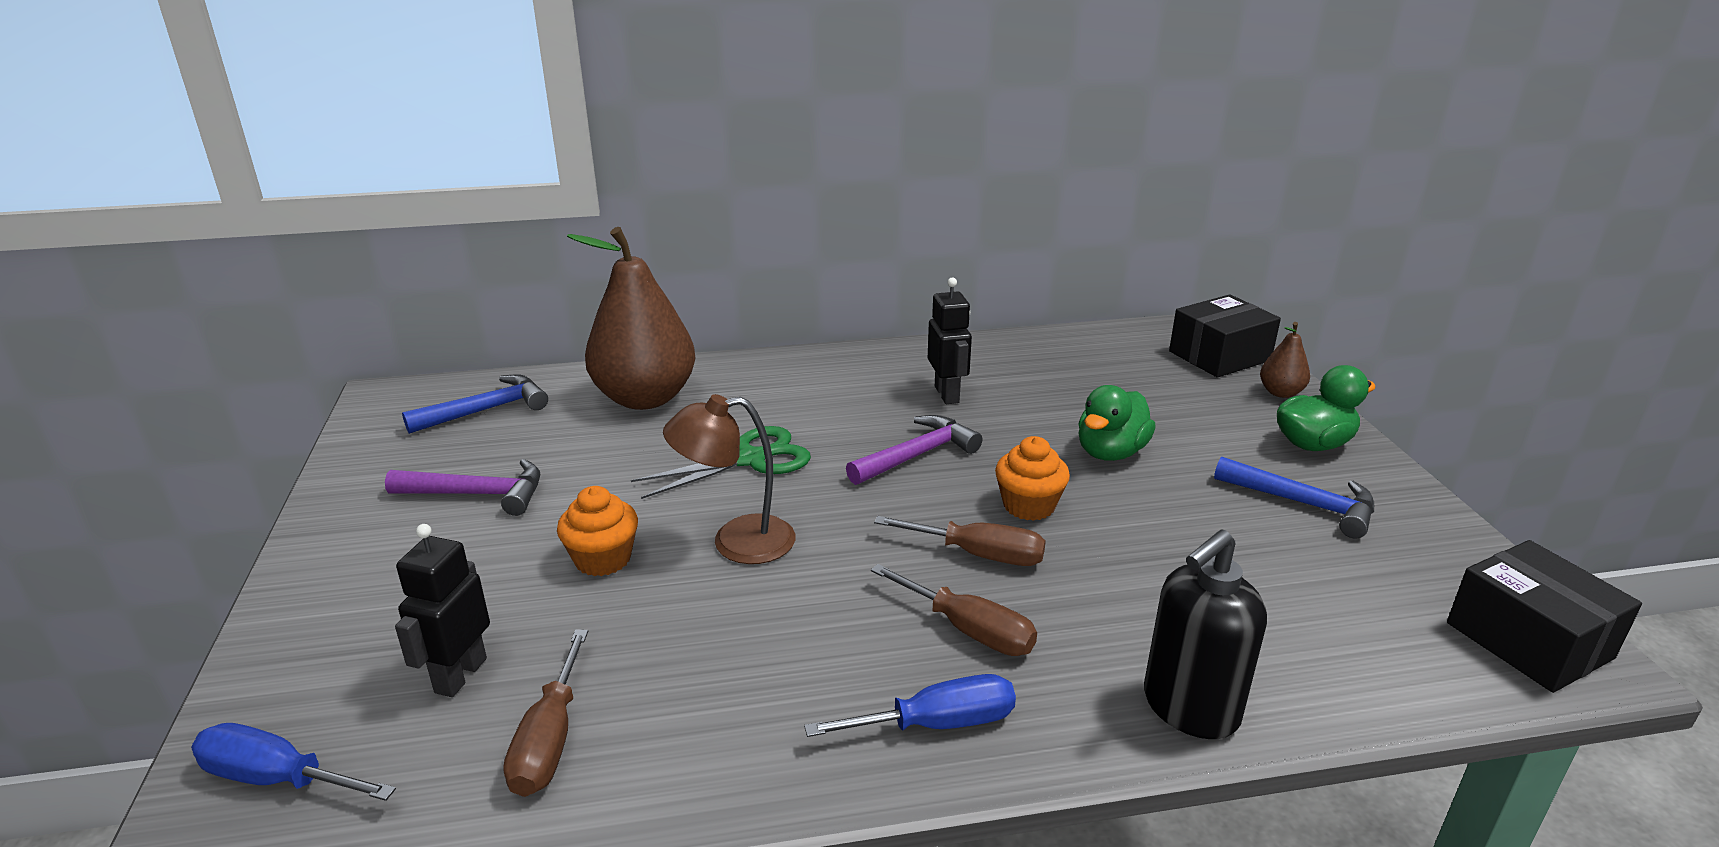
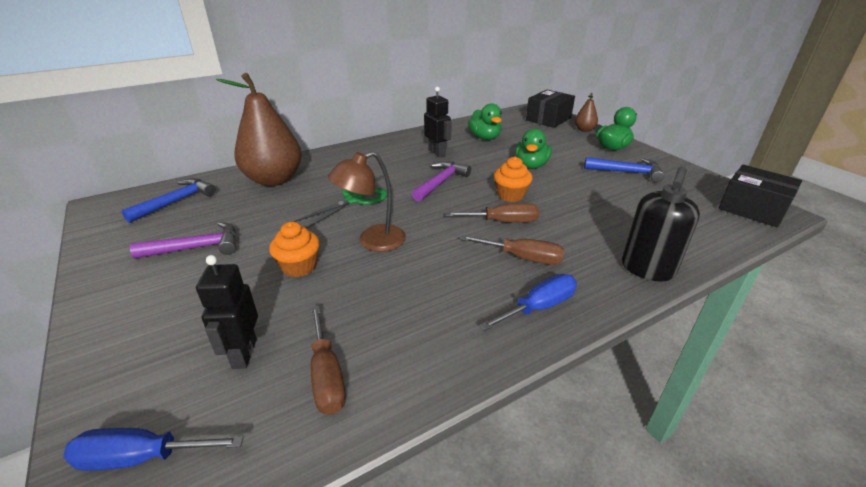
camera: 20 degrees left, 5 degrees up
(1059, 377) = (485, 137): none -> green duck

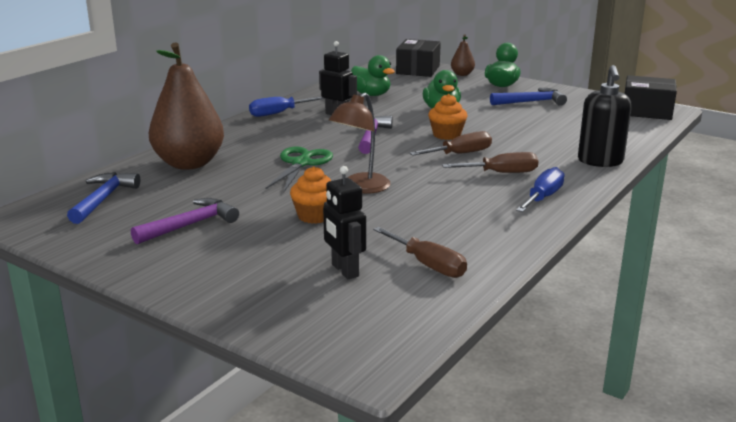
camera: 25 degrees left, 10 degrees down
(141, 457) = (345, 331): blue screwdriver -> blue screwdriver (278, 113)

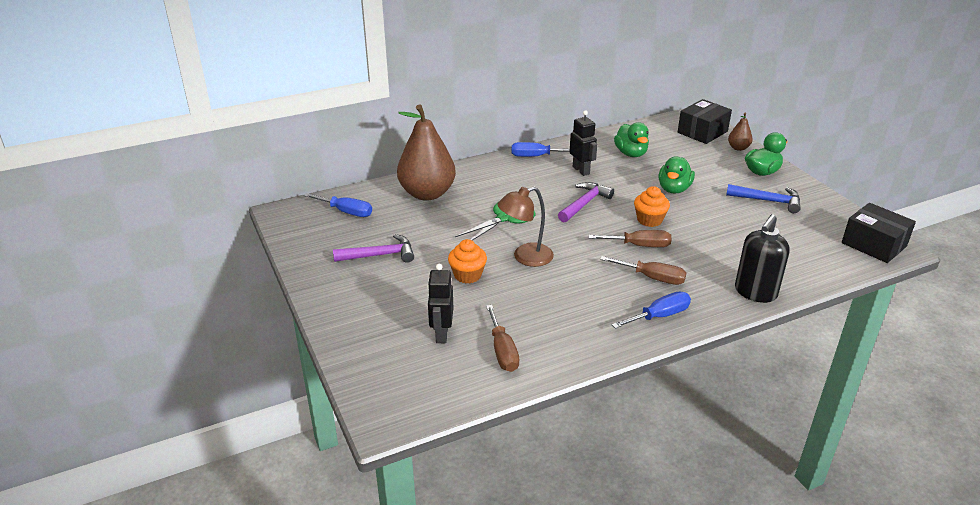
camera: 30 degrees right, 10 degrees up
(103, 199) = (346, 212): blue hammer -> blue screwdriver

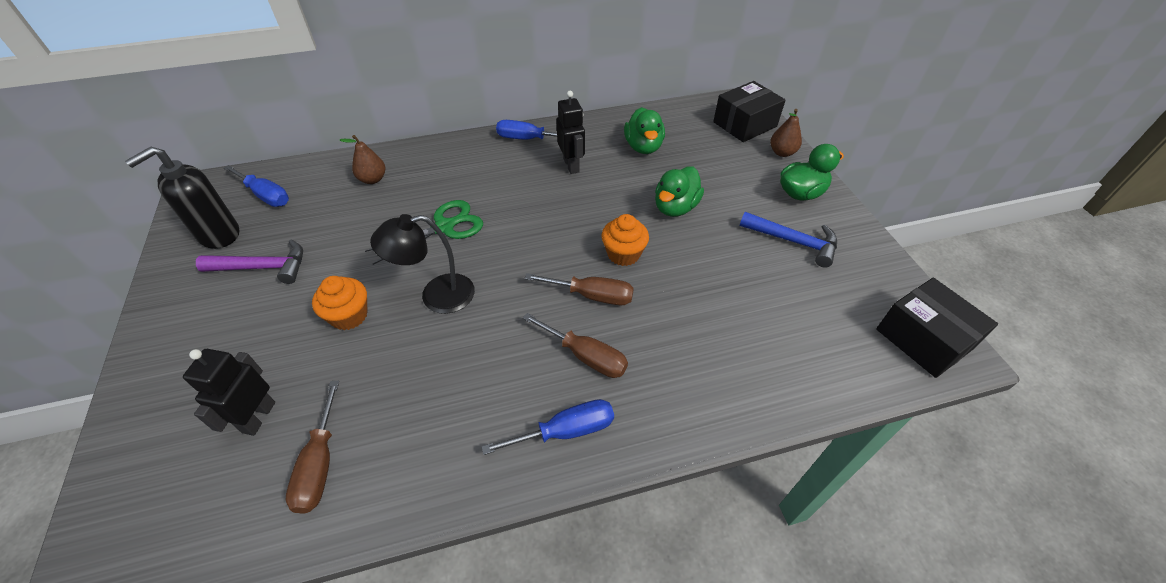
camera: 10 degrees right, 15 degrees up
(427, 193) = (373, 179): brown pear -> brown pear, size x0.44
(525, 257) = (436, 296): brown lamp -> black lamp
(584, 203) = (552, 217): purple hammer -> none
(755, 292) = (720, 406): black soap dispenser -> black soap dispenser (219, 235)

